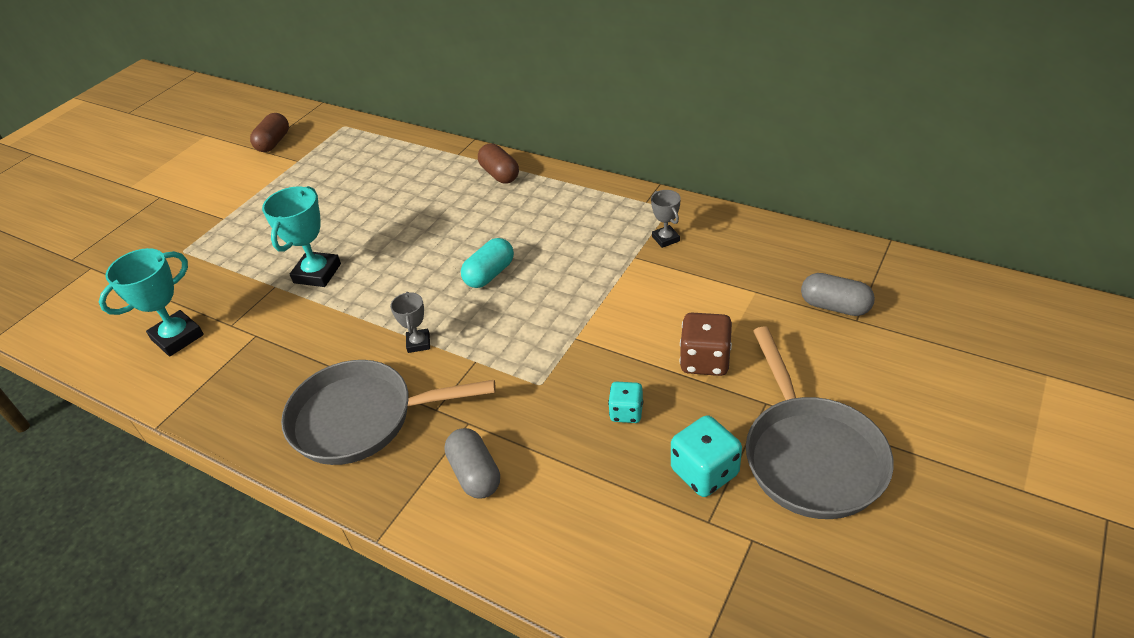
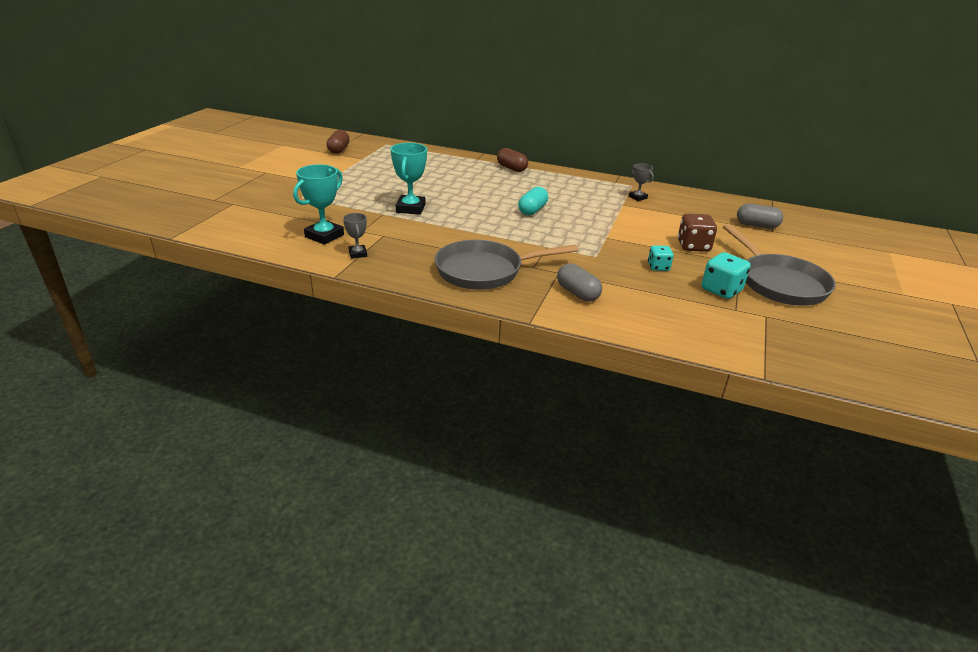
camera: 15 degrees left, 10 degrees down
(418, 343) = (503, 239): grey trophy -> grey trophy (358, 254)

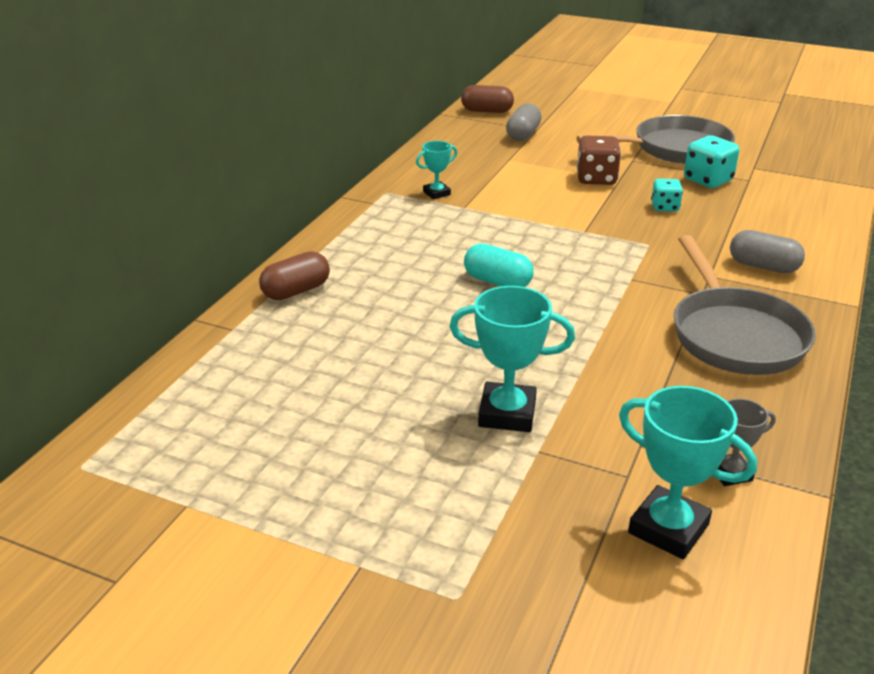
camera: 85 degrees left, 0 degrees up
(339, 150) = (99, 559): brown capsule -> brown capsule (487, 111)
(577, 293) = (763, 267): grey capsule -> grey capsule turned 60 degrees clockwise
(637, 197) = (436, 193): grey trophy -> turquoise trophy

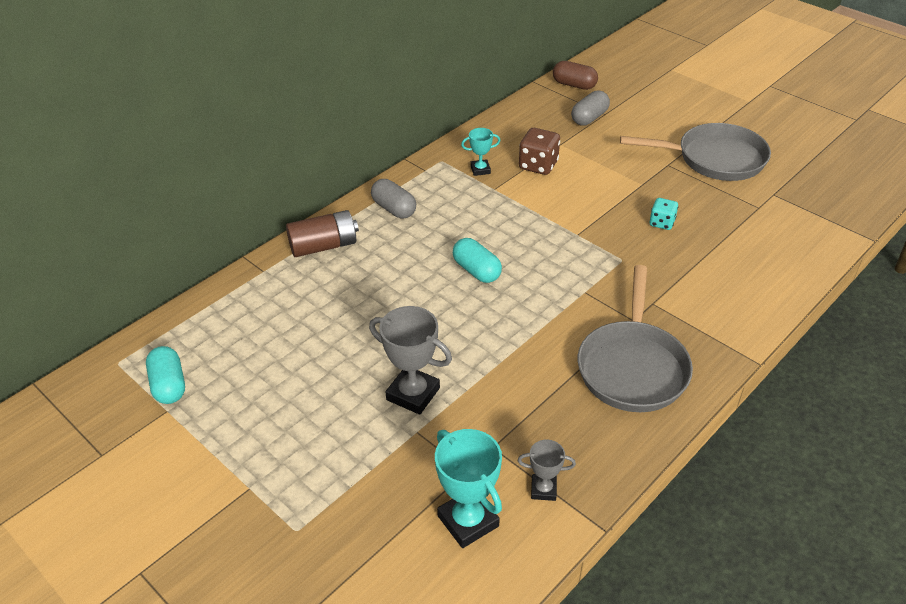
camera: 20 degrees right, 10 degrees up
(172, 476) = (169, 385): none -> turquoise capsule
(296, 291) = (324, 246): brown capsule -> brown battery
(507, 413) = (413, 394): turquoise trophy -> grey trophy
(596, 179) = (622, 180): brown dice -> brown dice (538, 165)
(708, 180) = (720, 200): turquoise dice -> none
(763, 267) = (705, 304): grey capsule -> grey capsule (394, 209)

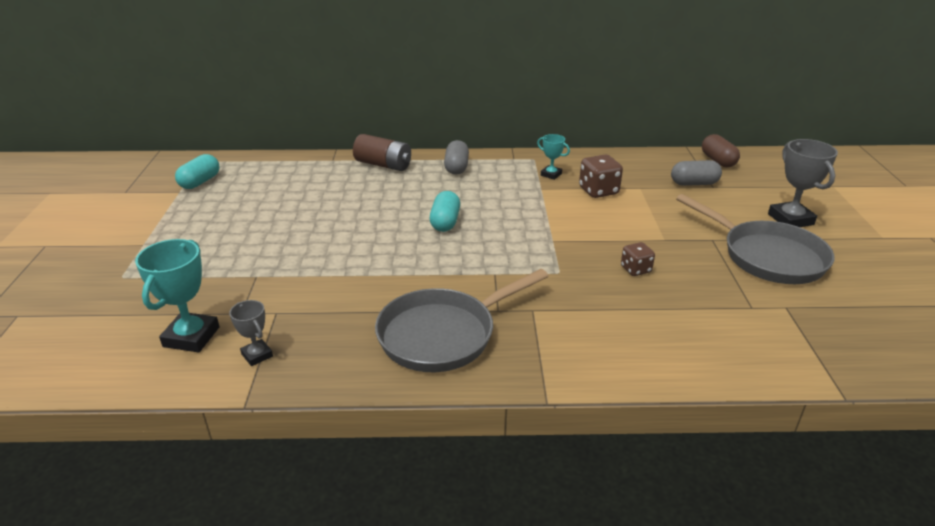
camera: 45 degrees right, 10 degrees down
(413, 394) = (290, 257): grey trophy -> grey trophy (790, 219)
(661, 223) = (635, 269): turquoise dice -> brown dice

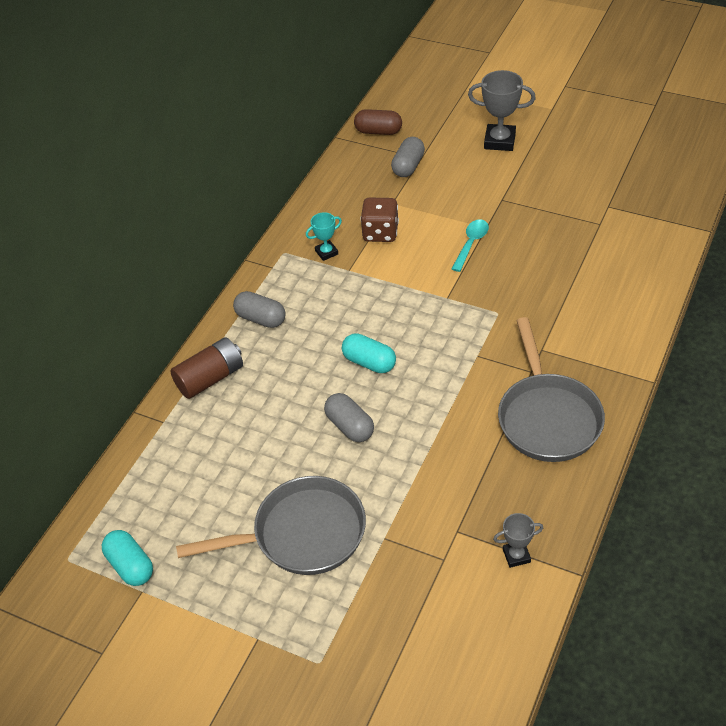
camera: 60 degrees left, 15 degrees up
(191, 337) = (464, 605): turquoise trophy -> none
(369, 231) = (350, 426): none -> grey capsule
(633, 237) = (471, 244): none -> turquoise spoon
(635, 269) = (519, 264): brown dice -> none
(767, 256) = (542, 182): grey pan -> grey pan (302, 534)

